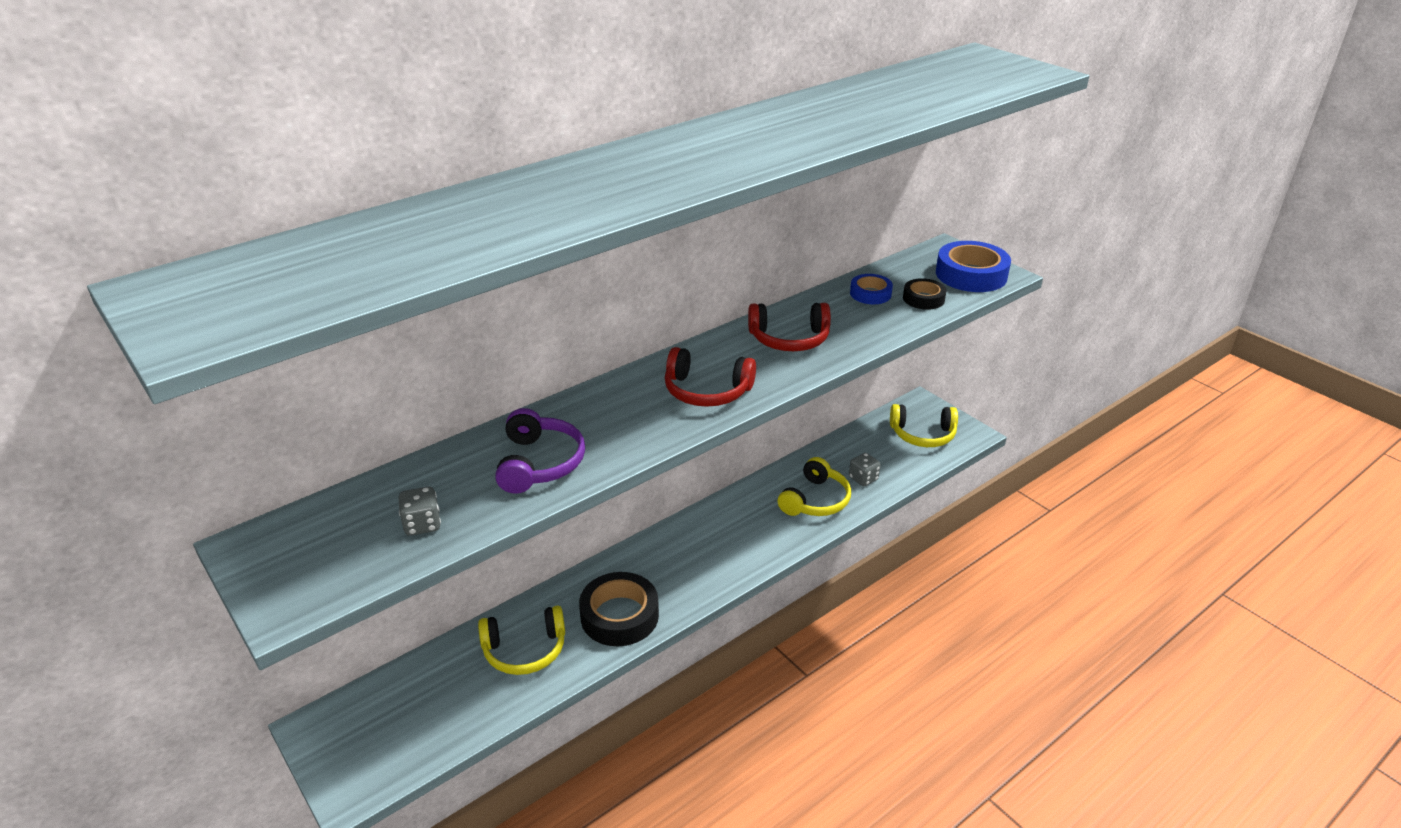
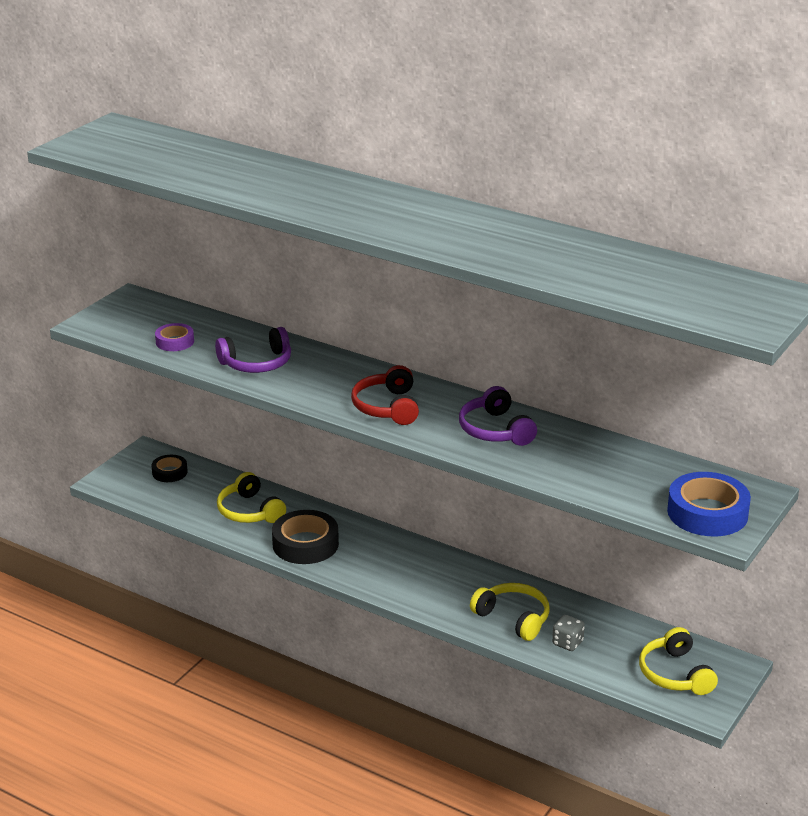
camera: 70 degrees right, 5 degrees down
(422, 524) = (175, 342): grey dice -> purple tape
(789, 339) = (495, 430): red headphones -> purple headphones
(815, 500) = (513, 618): yellow headphones -> yellow headphones turned 150 degrees counterclockwise
(870, 294) = (613, 459): blue tape -> none
(923, 299) = (628, 490): black tape -> black tape (169, 472)

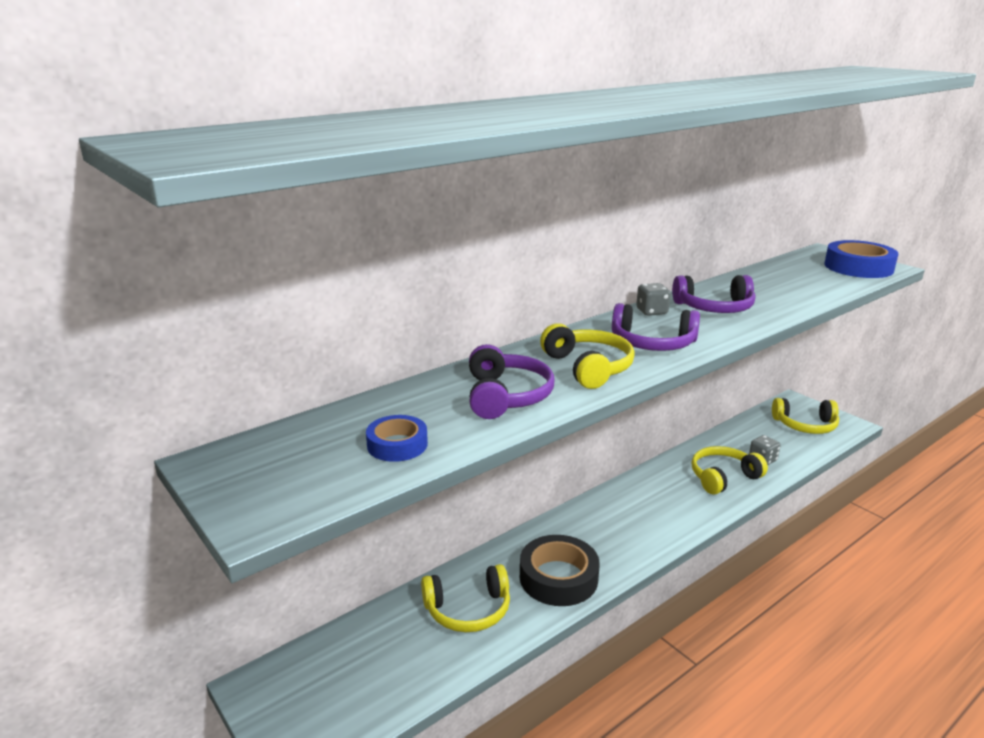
camera: 70 degrees left, 5 degrees down
(169, 472) = (329, 671): black tape -> none
(175, 342) = (397, 445): purple tape -> blue tape
(322, 386) = (588, 367): none -> yellow headphones
(387, 407) = (652, 343): red headphones -> purple headphones
(461, 401) = (651, 312): none -> grey dice

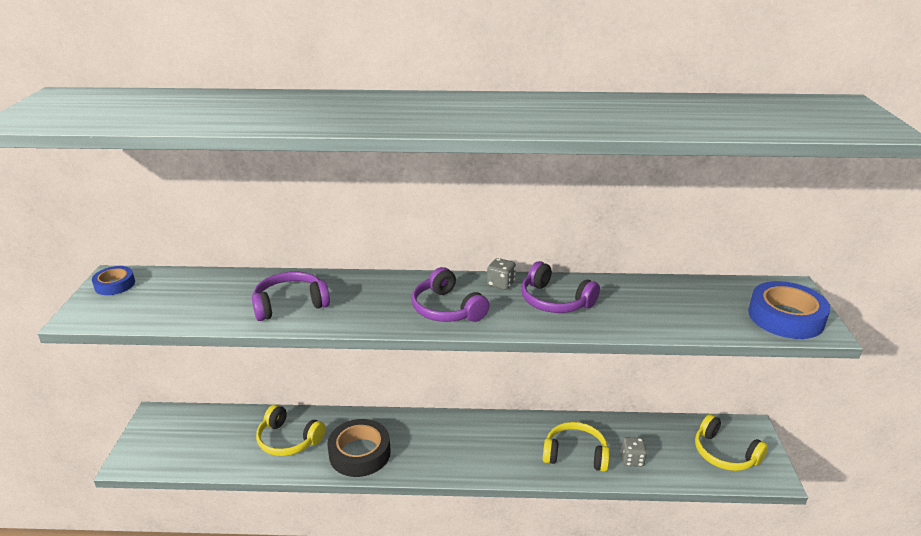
camera: 40 degrees right, 5 degrees up
(397, 445) = (190, 307): blue tape -> blue tape (115, 285)
(506, 396) = (290, 304): purple headphones -> purple headphones turned 150 degrees counterclockwise
(588, 367) = (370, 307): yellow headphones -> none

